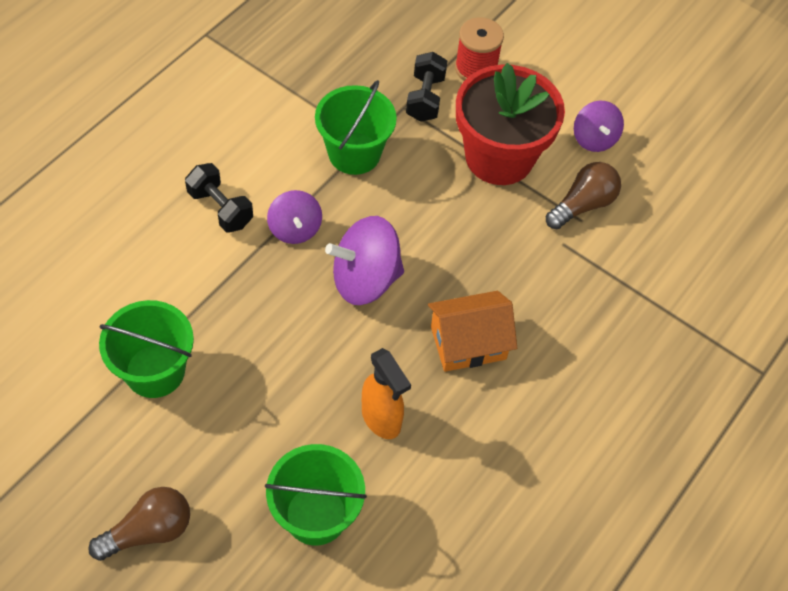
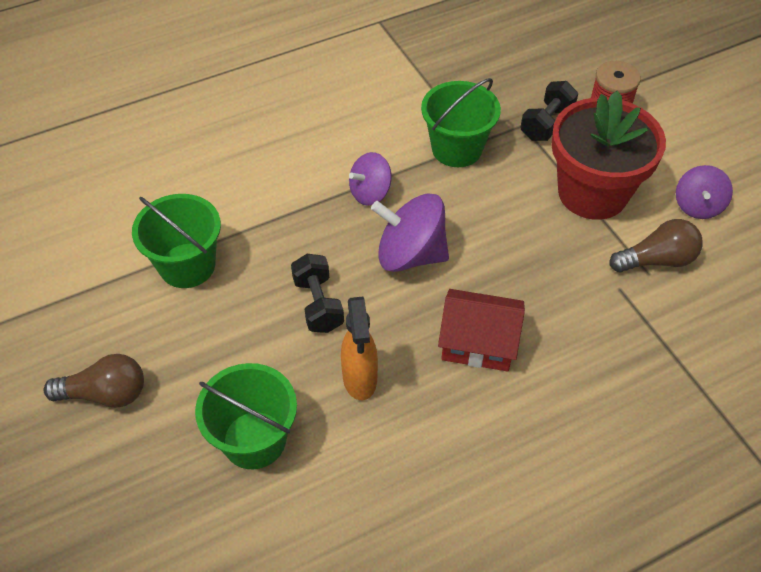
camera: 30 degrees right, 5 degrees down
(220, 208) = (316, 156): black dumbbell -> black dumbbell (318, 304)
(295, 229) = (370, 193): purple spinning top -> purple spinning top turned 45 degrees clockwise
(468, 343) = (478, 343): orange house -> red house

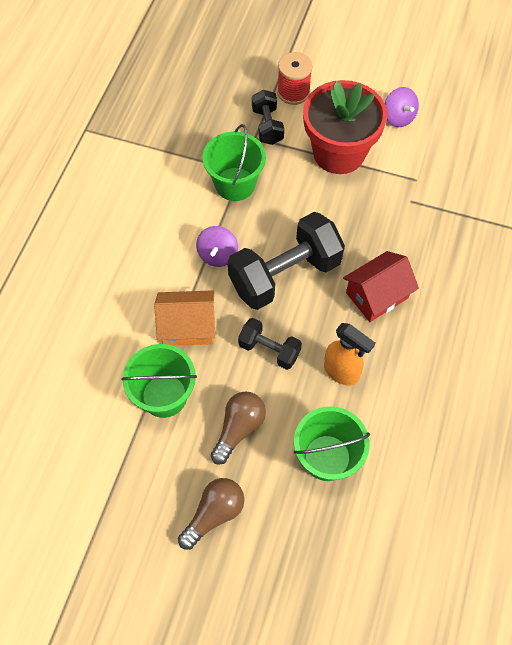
camera: 45 degrees left, 10 degrees up
(274, 228) = (188, 326): none -> orange house
(410, 254) = (284, 274): purple spinning top -> black dumbbell
(656, 260) = (411, 168): brown light bulb -> brown light bulb (239, 428)

